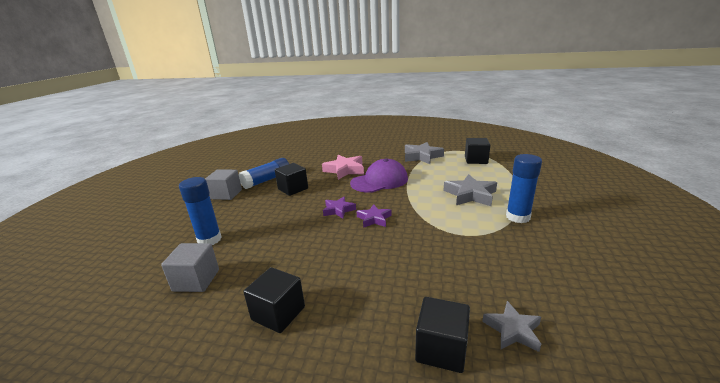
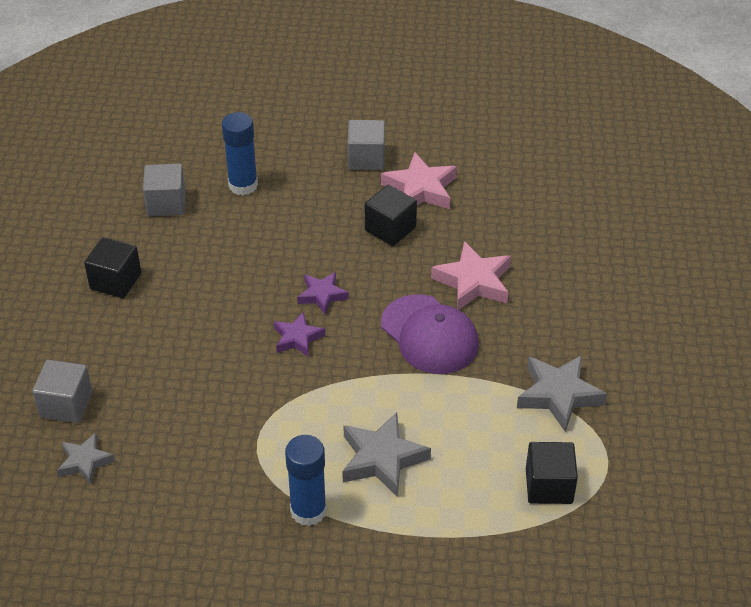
camera: 80 degrees right, 20 degrees up
(267, 180) = (420, 189): blue glue stick -> pink star
(441, 349) = (66, 404): black cube -> grey cube

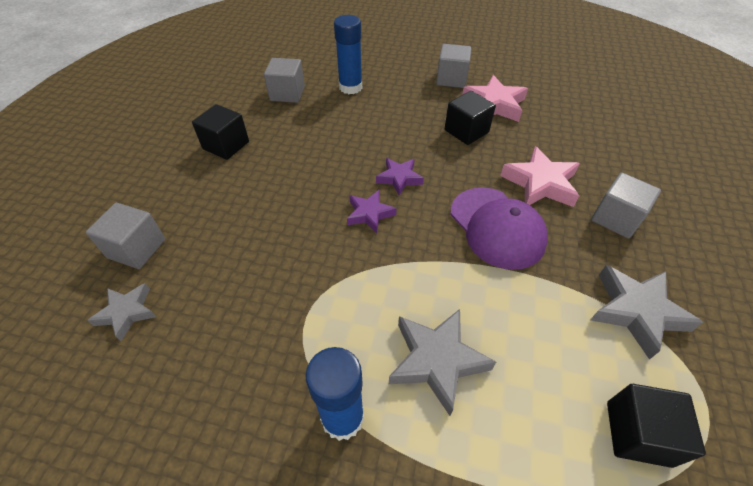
camera: 10 degrees right, 5 degrees up
(549, 310) = (616, 218): none -> grey cube

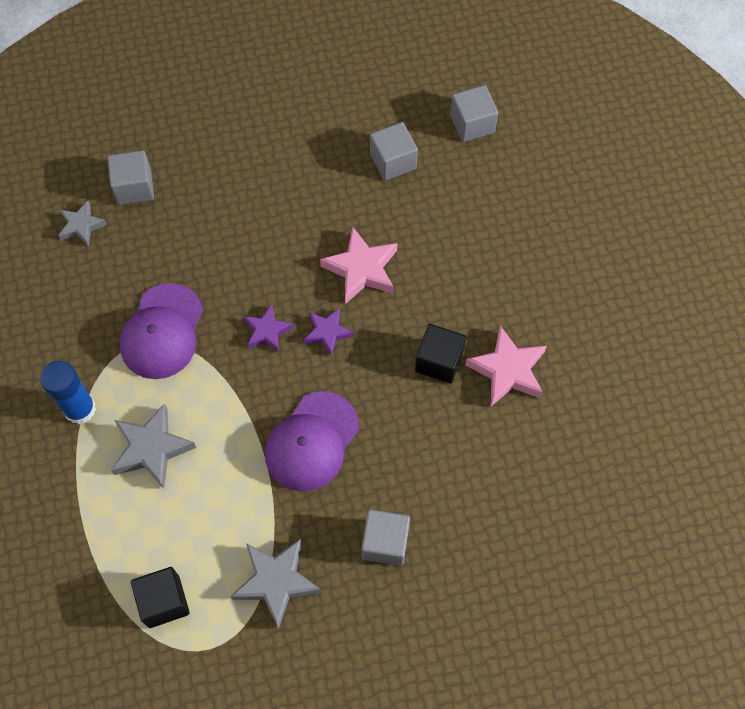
camera: 60 degrees right, 15 degrees up
(226, 145) = (282, 163): black cube -> none
(309, 292) = (162, 332): none -> purple cap
(350, 87) = (444, 213): blue glue stick -> none
(451, 79) = (531, 305): grey cube -> grey cube (472, 124)
(540, 183) = (396, 460): pink star -> pink star (361, 269)

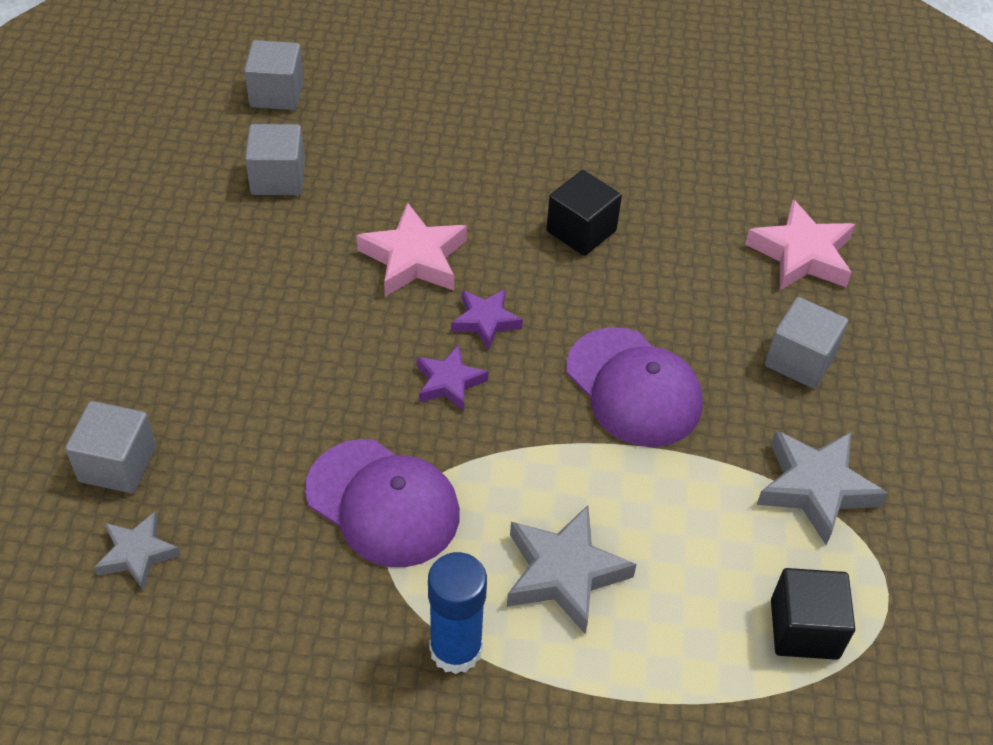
camera: 70 degrees left, 15 degrees down
(508, 370) = (623, 177): pink star -> pink star (801, 254)

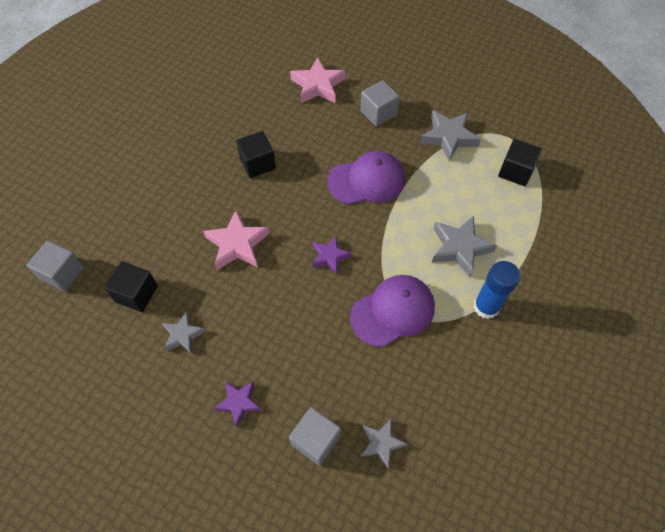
camera: 65 degrees left, 10 degrees up
(232, 251) = (183, 335): none -> grey star
(278, 178) = (136, 294): grey cube -> black cube
(485, 321) = (297, 226): purple star -> purple star (239, 402)

